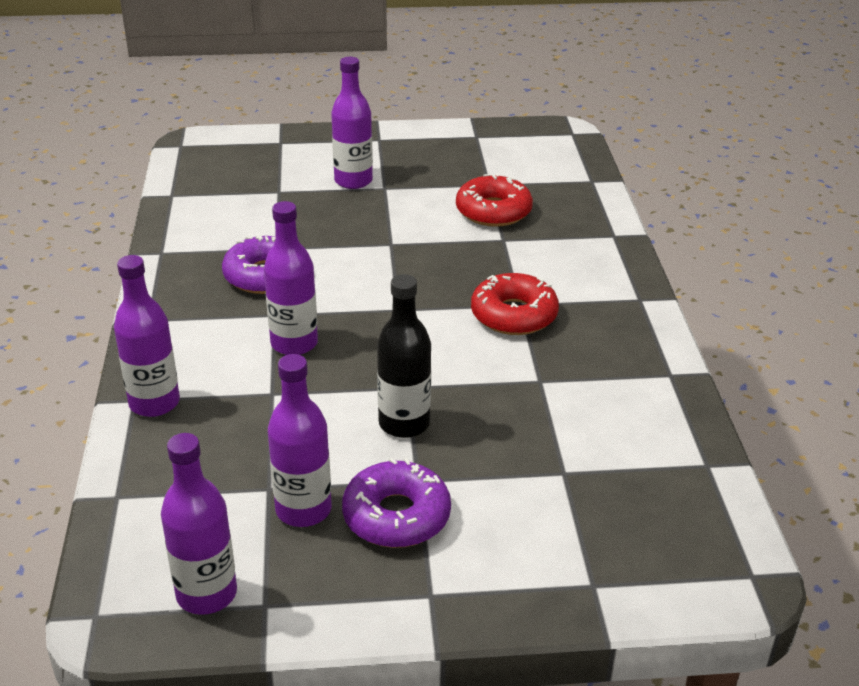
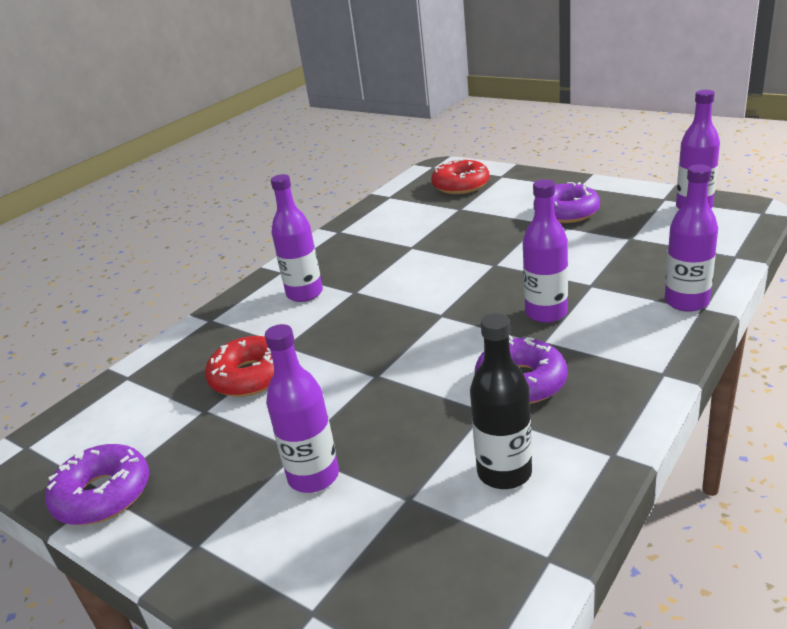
camera: 135 degrees left, 5 degrees down
(303, 510) = (616, 225): purple bottle -> purple bottle (304, 293)
(404, 423) = (518, 247): black bottle -> black bottle (504, 472)
(472, 135) = (103, 494): none -> purple donut
(514, 315) = (369, 286): red donut -> red donut (460, 185)

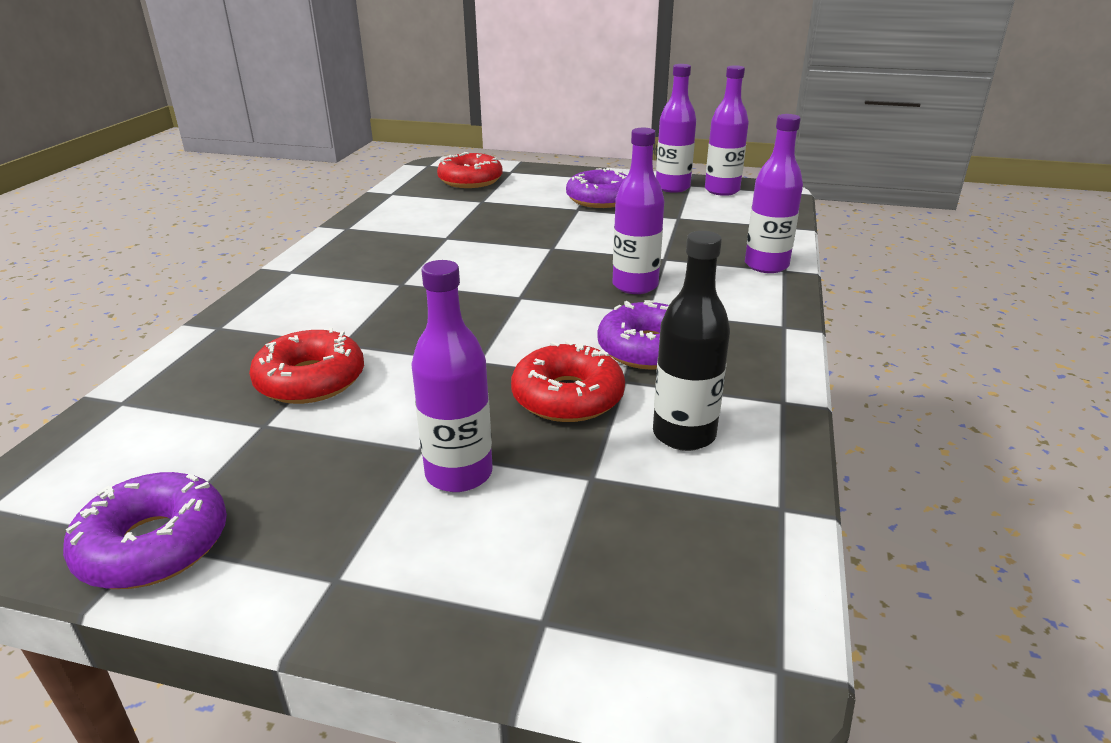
camera: 25 degrees left, 0 degrees up
(304, 293) = (337, 290): purple bottle -> purple bottle (672, 187)
(429, 420) = (567, 397): none -> red donut

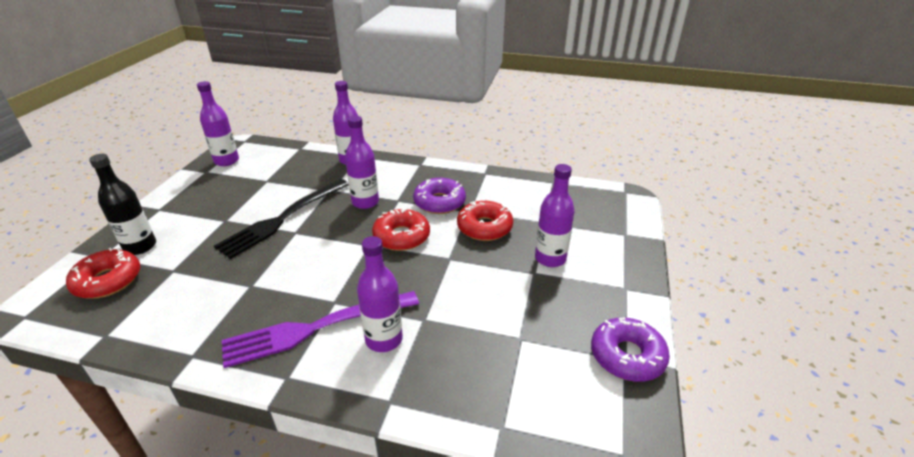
camera: 90 degrees left, 5 degrees up
(310, 380) = (470, 327): red donut -> red donut (401, 237)
(358, 277) = (314, 329): none -> purple fork
(581, 237) = (282, 219): none -> black fork
(600, 199) = (211, 209): purple donut -> none
(672, 187) = (207, 178): purple bottle -> purple bottle (384, 339)
(684, 434) = (511, 198): black bottle -> black bottle (140, 246)

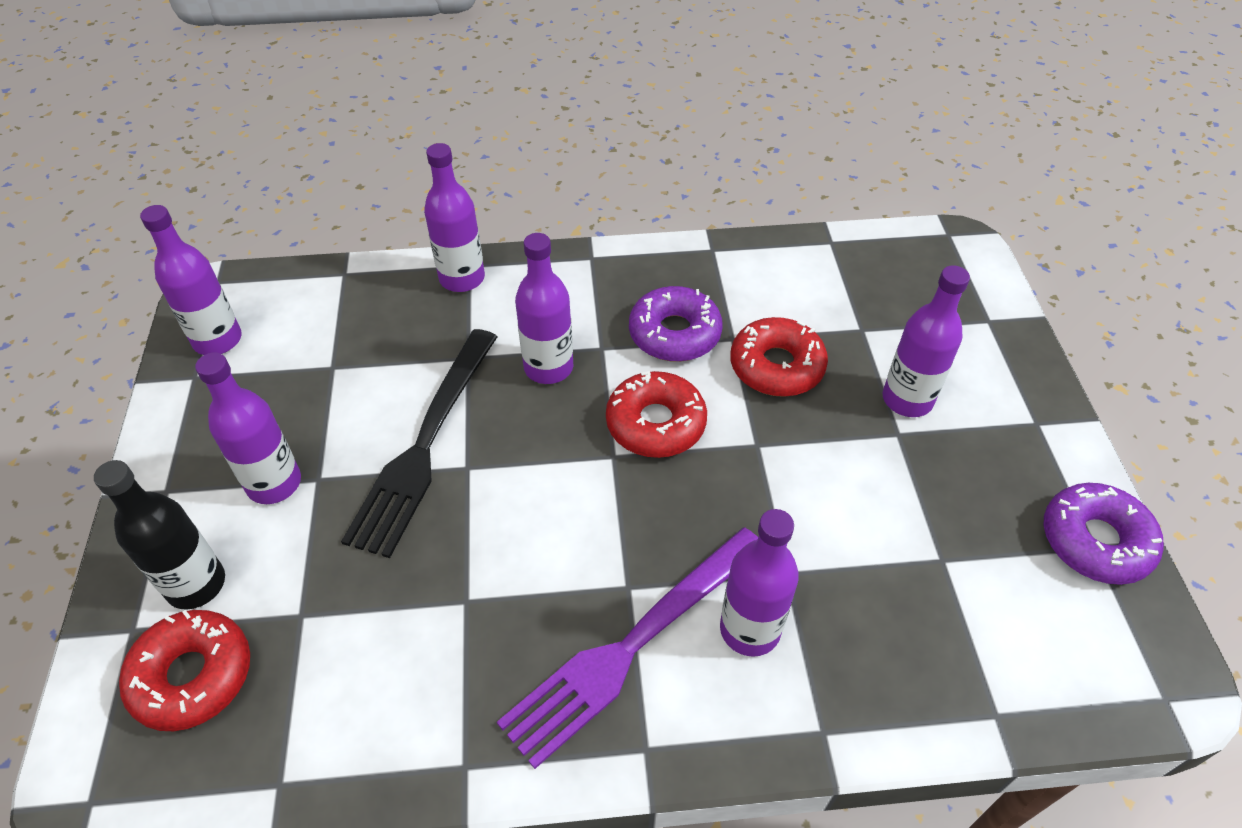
camera: 20 degrees left, 15 degrees up
(205, 217) = (274, 483): none -> purple bottle

